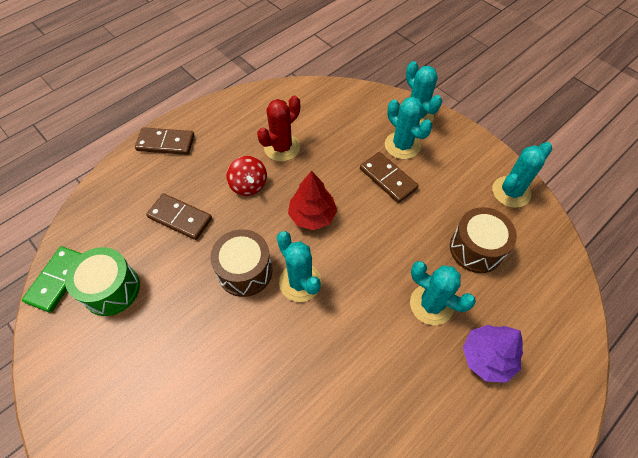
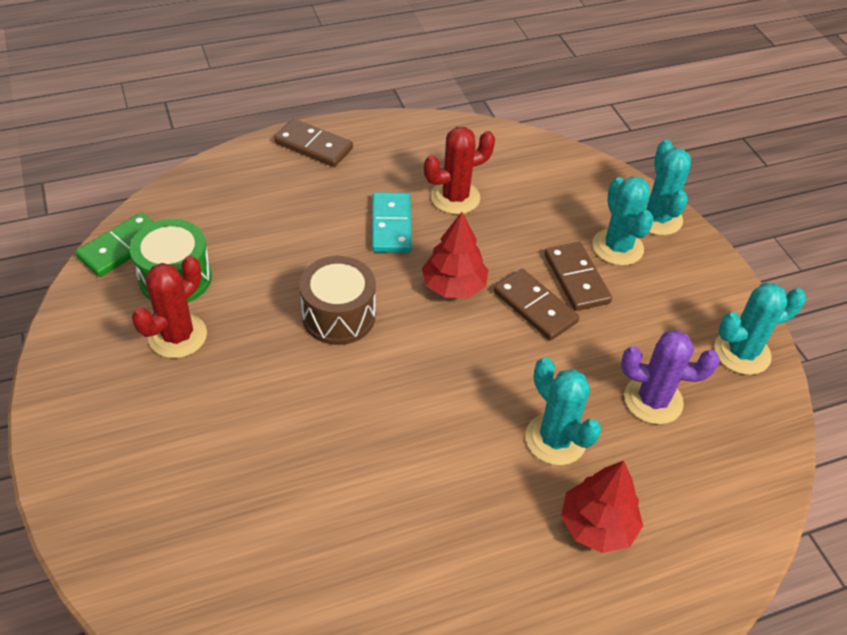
camera: 20 degrees right, 10 degrees down
(135, 336) = (177, 336): none -> red cactus
(180, 218) = (290, 232): brown domino -> brown domino (535, 307)
(249, 185) = (391, 225): red spinning top -> turquoise domino
(300, 282) = (399, 352): turquoise cactus -> none
(476, 249) = (653, 400): brown drum -> purple cactus
(487, 357) = (597, 525): purple tree -> red tree

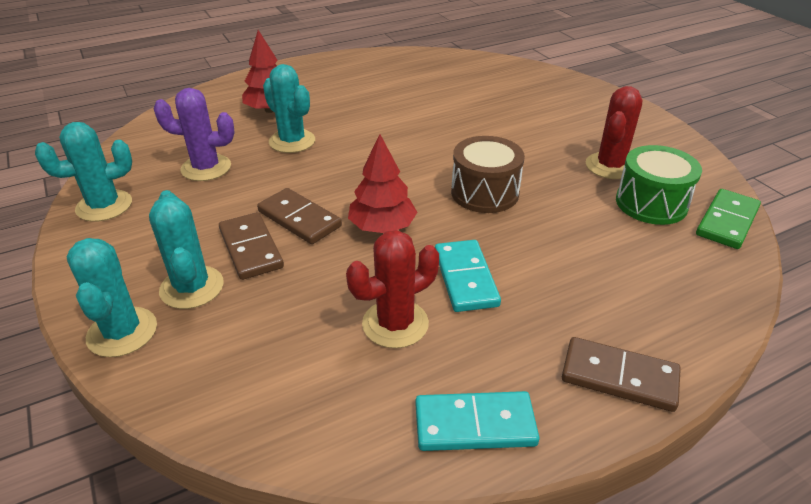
camera: 175 degrees right, 10 degrees down
(416, 135) = (475, 425): none -> turquoise domino

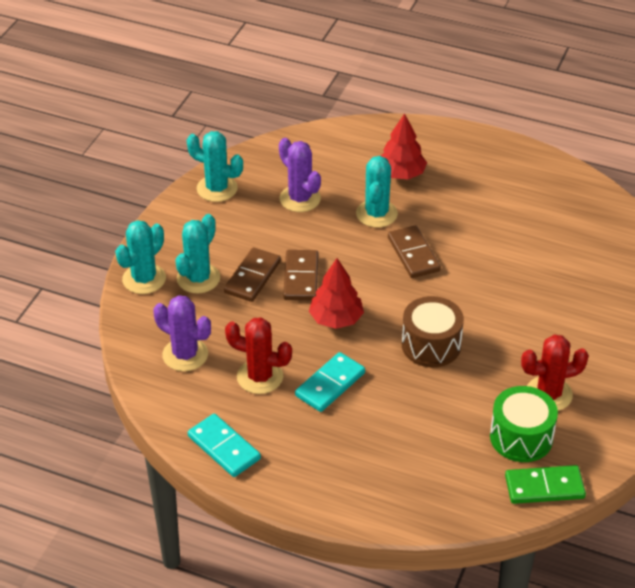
camera: 50 degrees right, 5 degrees up
(284, 368) = (185, 355): none -> purple cactus
(619, 377) = (317, 490): brown domino -> brown domino (413, 254)

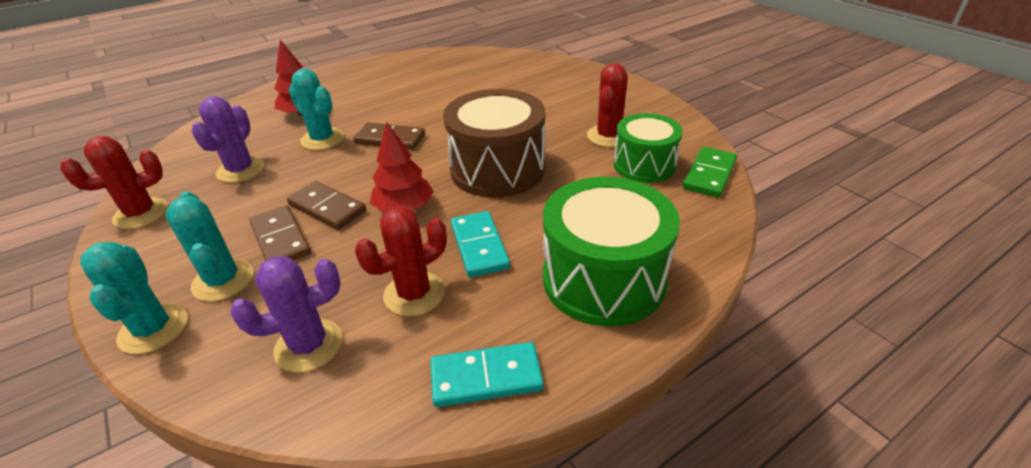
camera: 55 degrees left, 5 degrees down
(217, 188) = (141, 213): turquoise cactus -> red cactus
(300, 199) = (241, 170): purple cactus -> purple cactus turned 75 degrees counterclockwise
(351, 468) = (603, 279): none -> green drum
(431, 345) = (497, 169): brown drum -> brown drum, size x1.55

